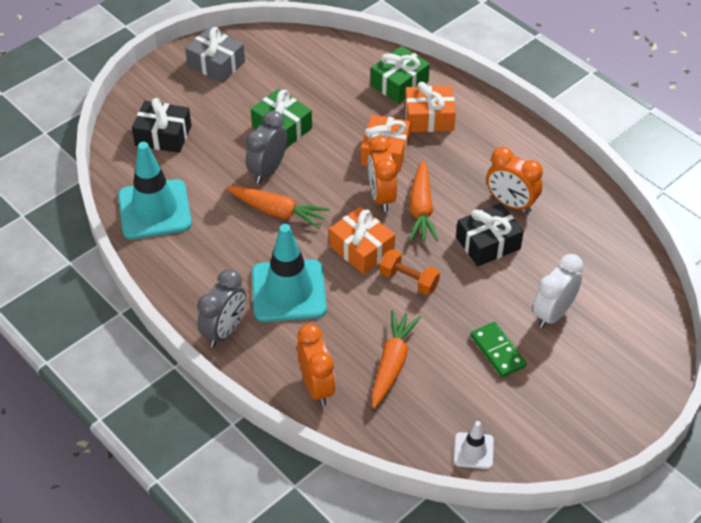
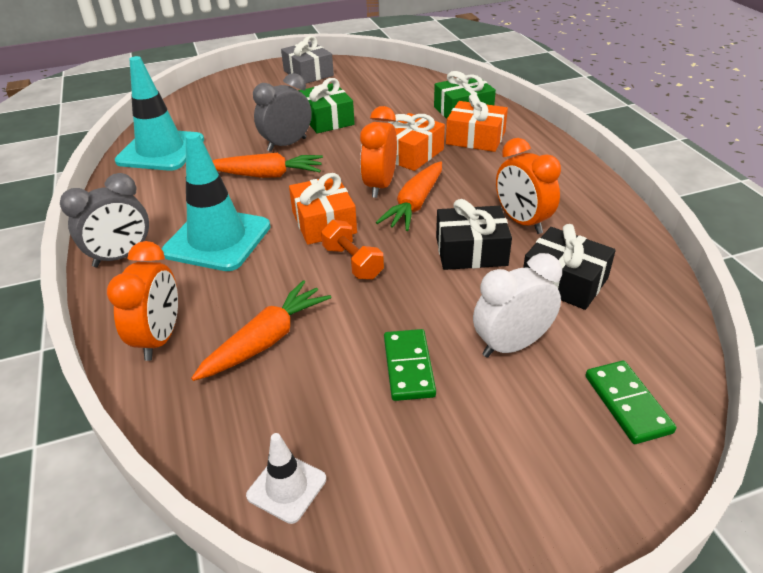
camera: 25 degrees right, 10 degrees down
(163, 135) = (220, 106): black gift -> black gift (564, 281)
(277, 211) = (267, 175): orange carrot -> orange carrot turned 45 degrees counterclockwise
(637, 332) = (627, 404): none -> green domino

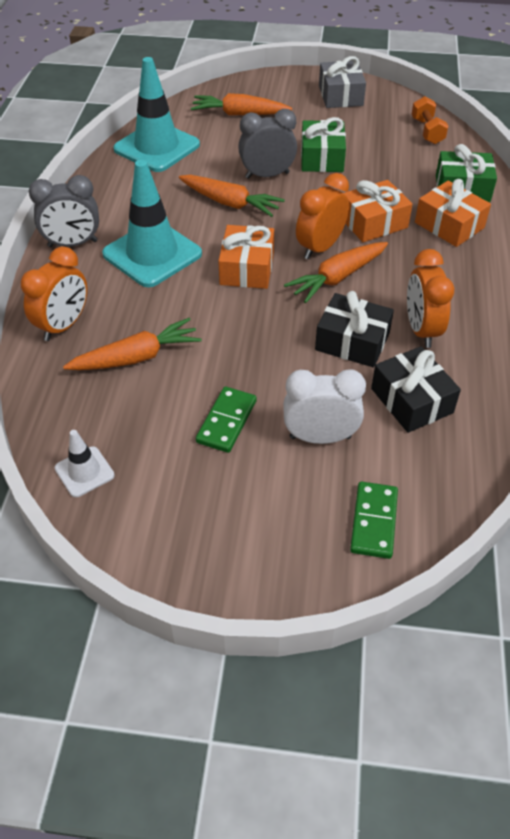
camera: 25 degrees right, 10 degrees up
(226, 107) = (239, 114): none -> orange carrot
(352, 262) = (245, 315): orange dumbbell -> orange dumbbell (427, 131)

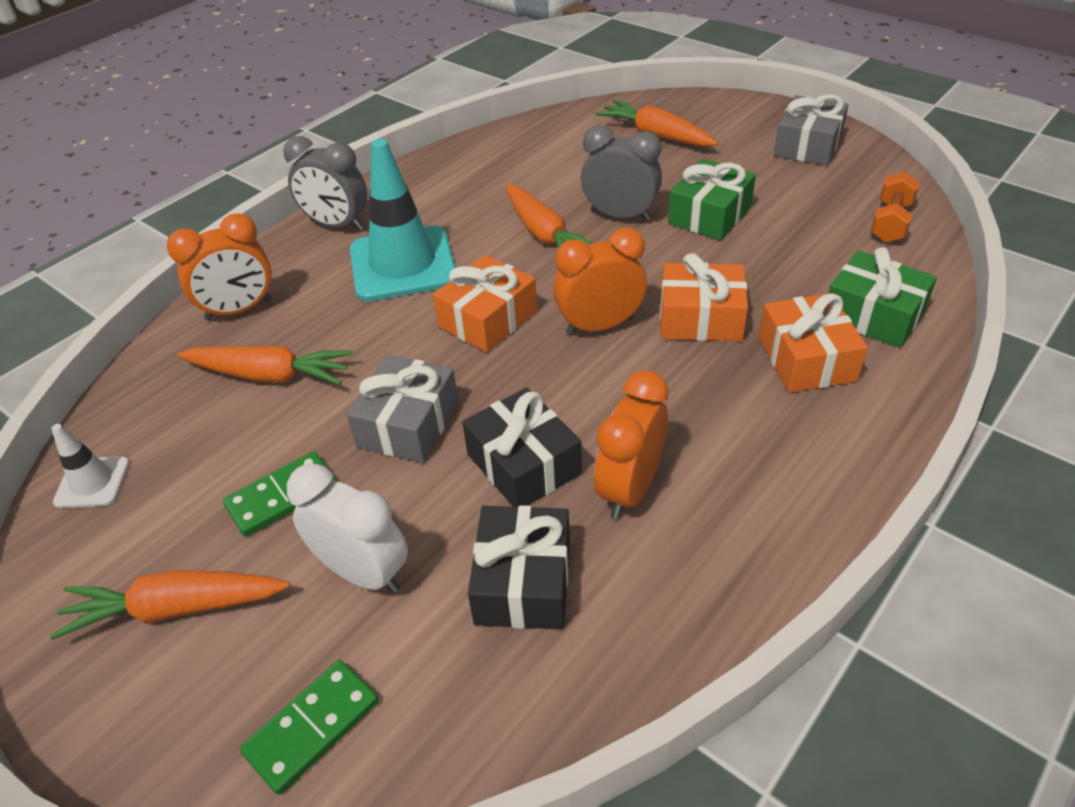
camera: 35 degrees right, 5 degrees down
(157, 147) = (525, 147): turquoise traffic cone -> none
(261, 348) = (408, 424): none -> grey gift
(337, 278) = (585, 372): orange carrot -> orange carrot (176, 609)

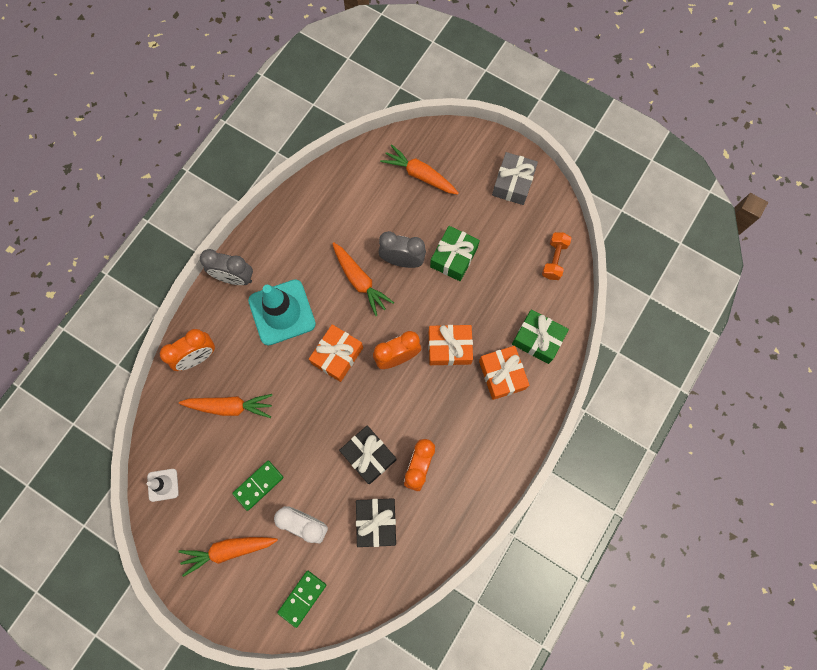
camera: 10 degrees left, 30 degrees up
(408, 424) = (309, 435): grey gift -> none

